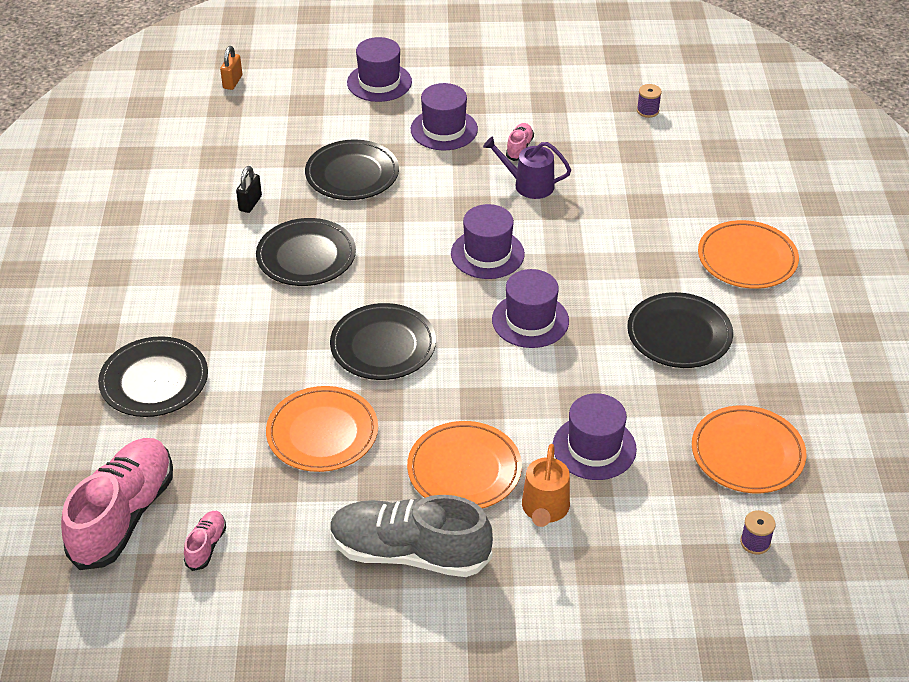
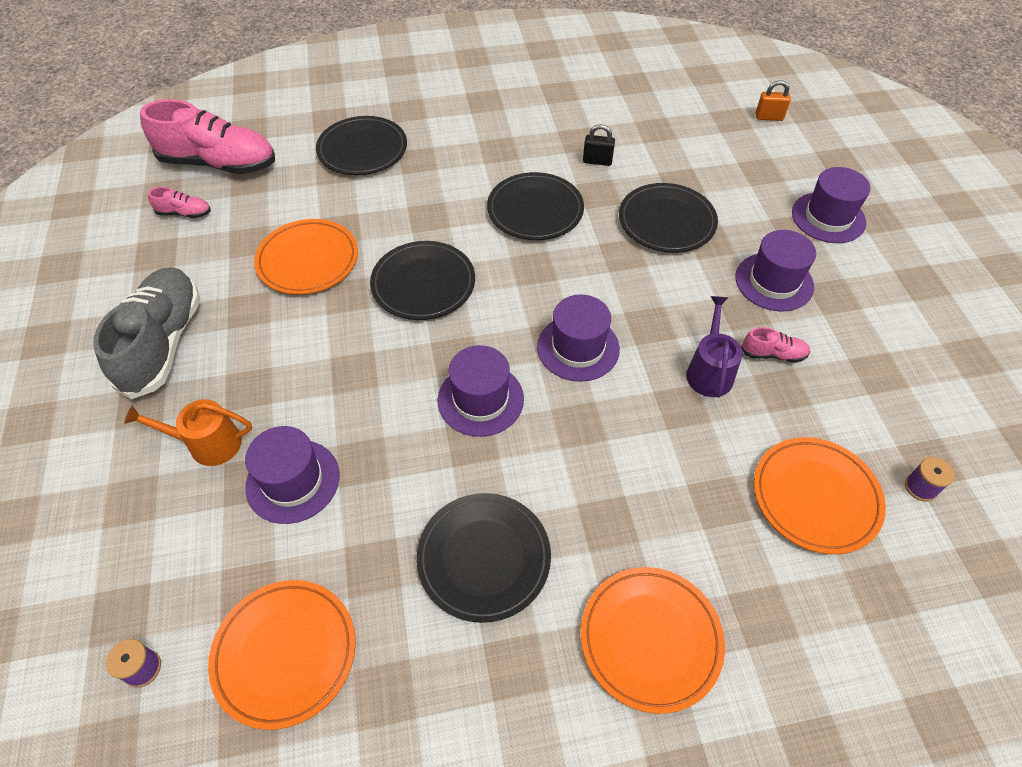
camera: 80 degrees right, 10 degrees up
(464, 470) = (262, 370): orange plate -> orange plate (815, 497)

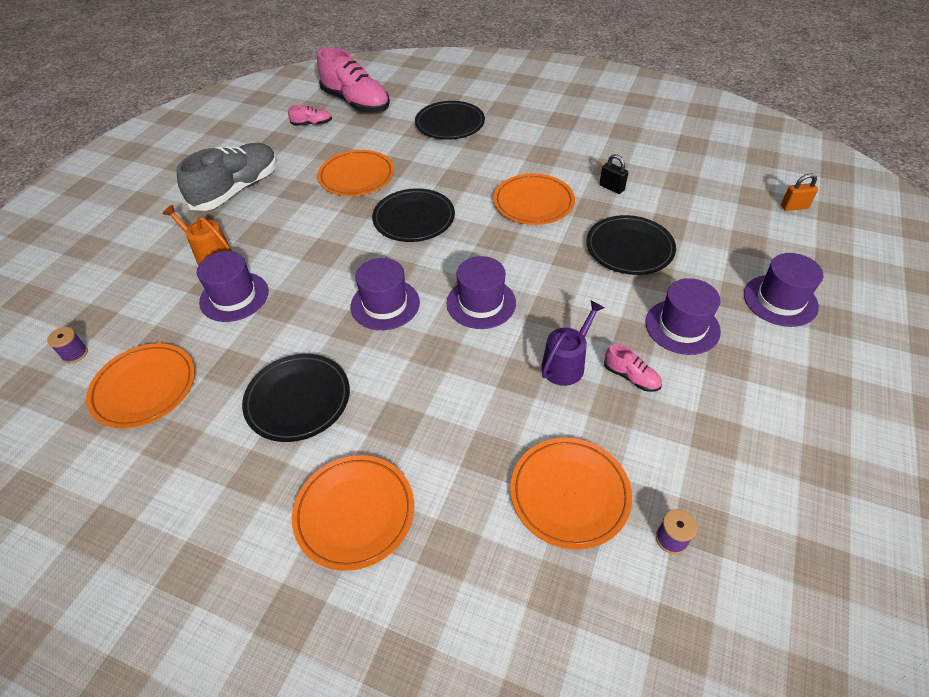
camera: 35 degrees right, 5 degrees down
(184, 213) = (312, 124): pink shoe -> pink shoe turned 45 degrees counterclockwise
(535, 210) = (533, 203): black plate -> orange plate
(769, 117) = (794, 207): orange padlock -> orange padlock turned 45 degrees counterclockwise

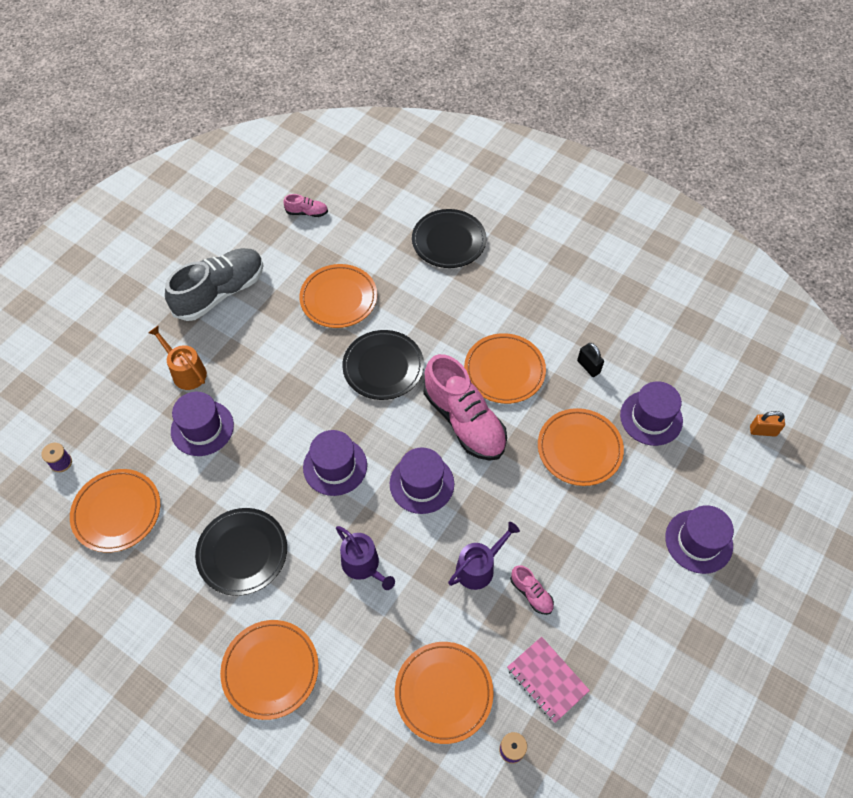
camera: 10 degrees right, 10 degrees up
(356, 103) = (358, 189): pink shoe -> pink shoe (464, 420)
(439, 386) = (363, 565): none -> purple watering can
(629, 248) = (579, 449): black plate -> orange plate
(682, 326) = (596, 550): purple hat -> purple hat (651, 418)
(682, 456) = (547, 680): none -> pink notebook

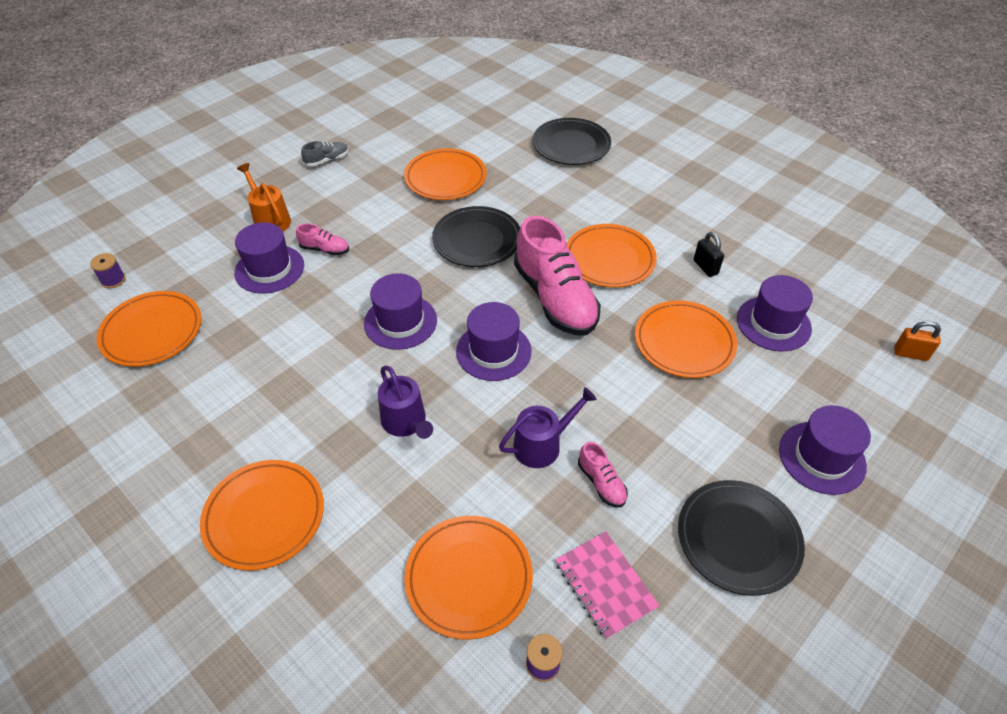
camera: 10 degrees right, 10 degrees down
(220, 292) = (327, 160): grey shoe -> grey shoe, size x0.43
(242, 553) = (272, 389): black plate -> black plate (738, 539)
(307, 212) = (432, 109): pink shoe -> pink shoe (325, 249)

